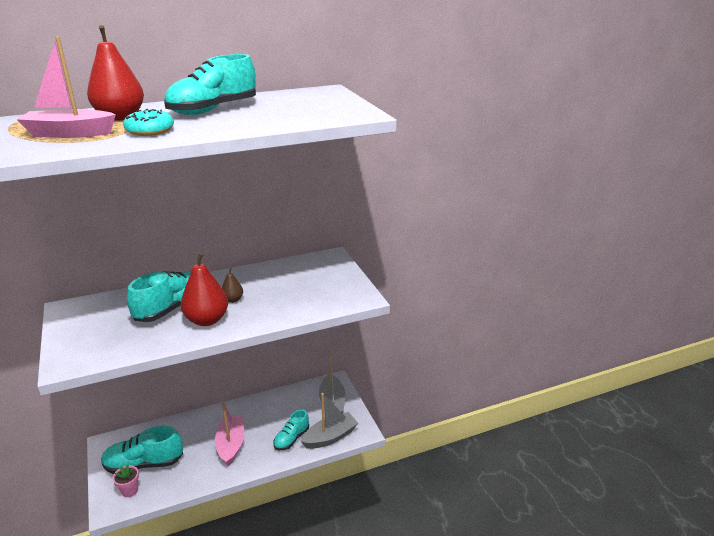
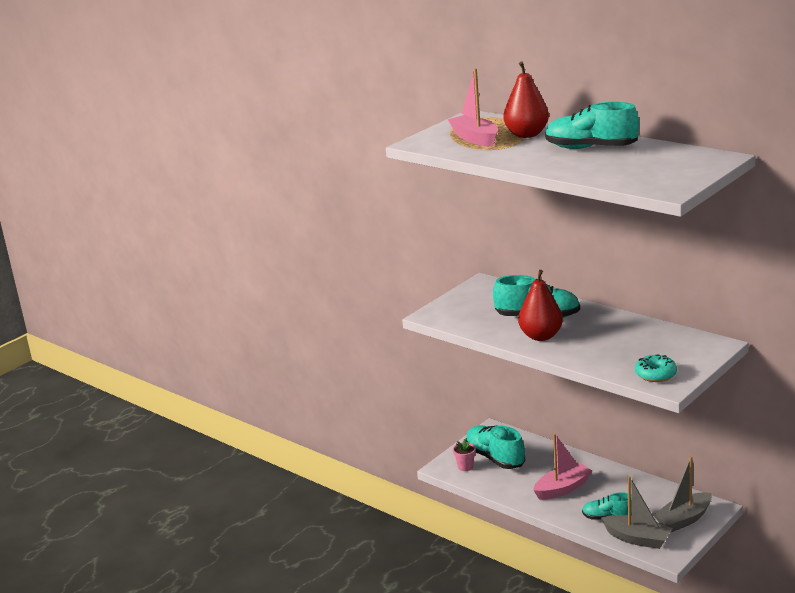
camera: 65 degrees right, 5 degrees down
(150, 131) = (515, 152): turquoise donut -> turquoise donut (655, 374)
(233, 300) = (581, 333): brown pear -> none

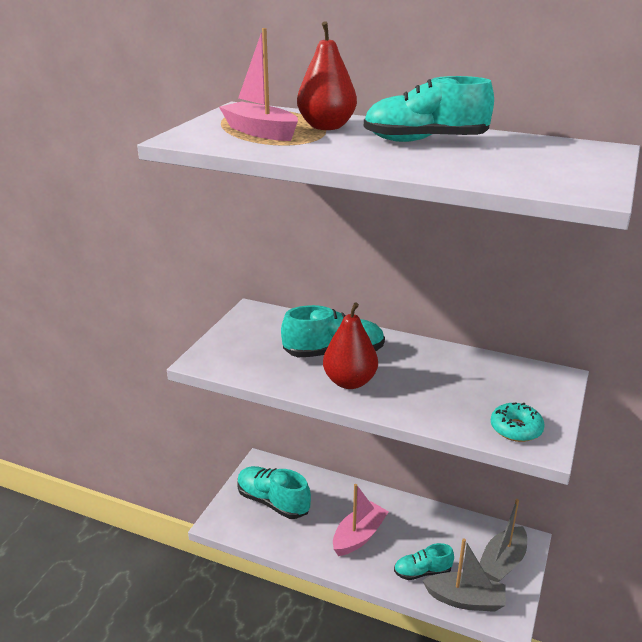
camera: 20 degrees left, 5 degrees up
(465, 467) = (243, 518): pink flower pot -> none

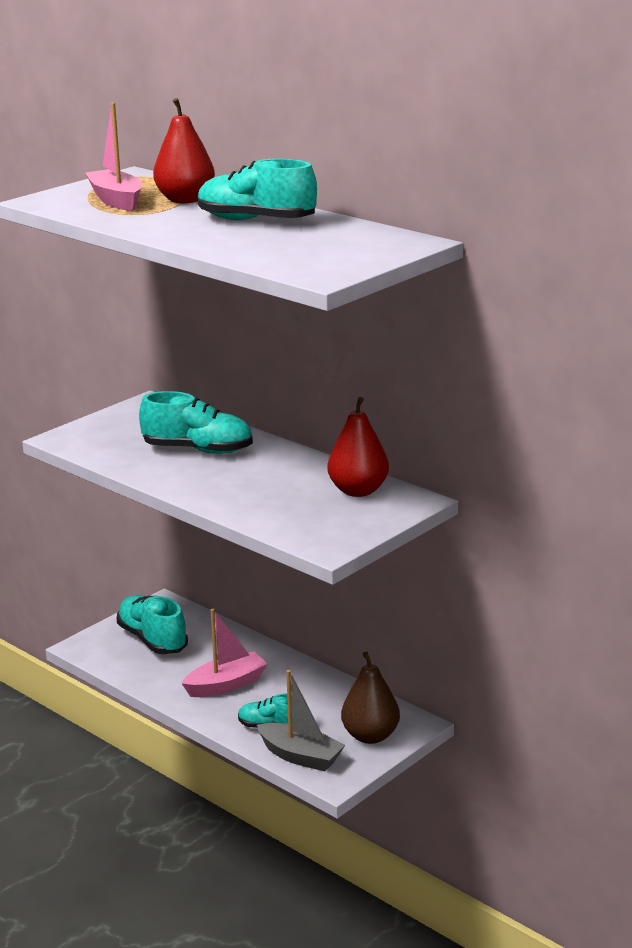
camera: 20 degrees right, 5 degrees down
(349, 382) = (191, 474): red pear -> red pear (358, 491)
(502, 562) = (370, 736): grey boat -> brown pear
(516, 429) = (318, 532): turquoise donut -> none

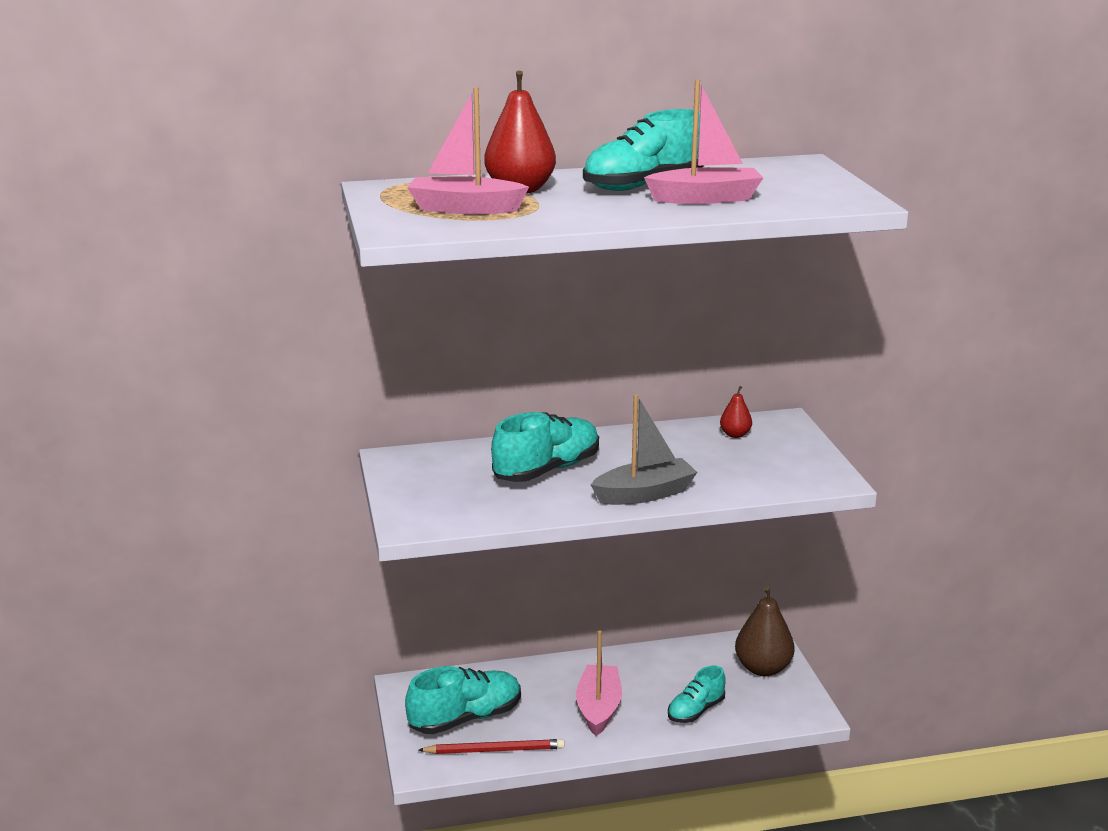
camera: 55 degrees left, 0 degrees up
(129, 665) = (495, 750): none -> red pencil
(152, 640) = (465, 718): turquoise shoe -> turquoise shoe turned 150 degrees clockwise
(249, 241) = (705, 198): none -> pink boat
(300, 756) = (759, 715): grey boat -> grey boat (644, 494)
(358, 491) = (735, 435): red pear -> red pear, size x0.51

